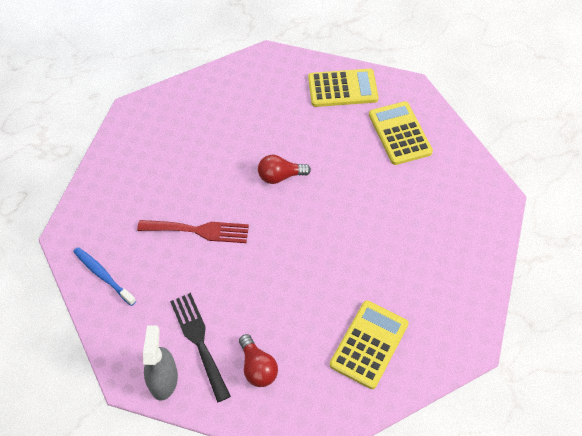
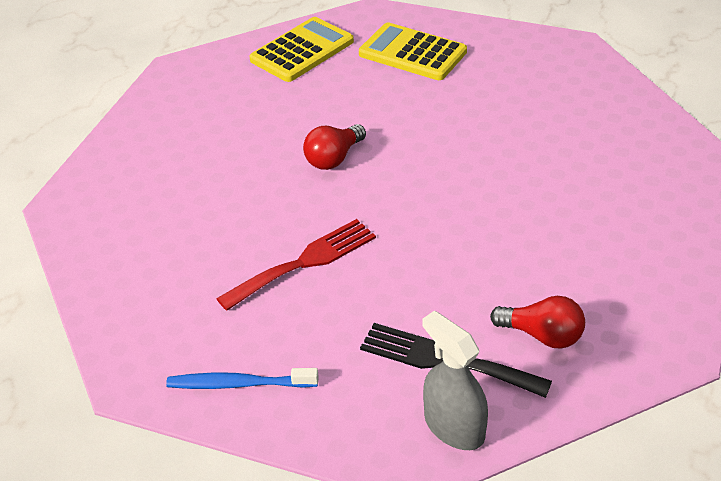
camera: 40 degrees left, 15 degrees down
(369, 344) = (623, 234): yellow calculator -> none

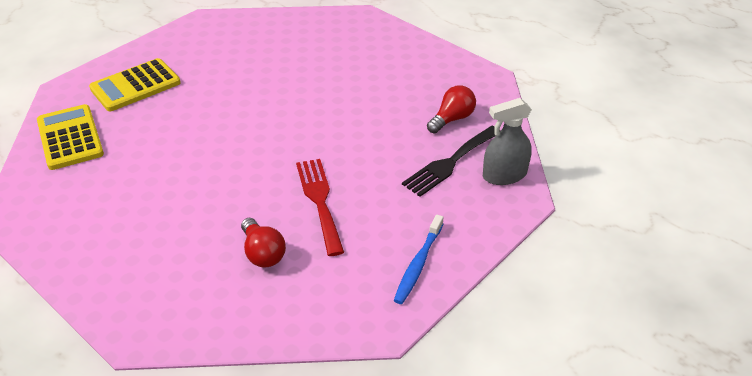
camera: 70 degrees left, 0 degrees up
(334, 158) = (219, 156): red light bulb -> red light bulb (262, 253)

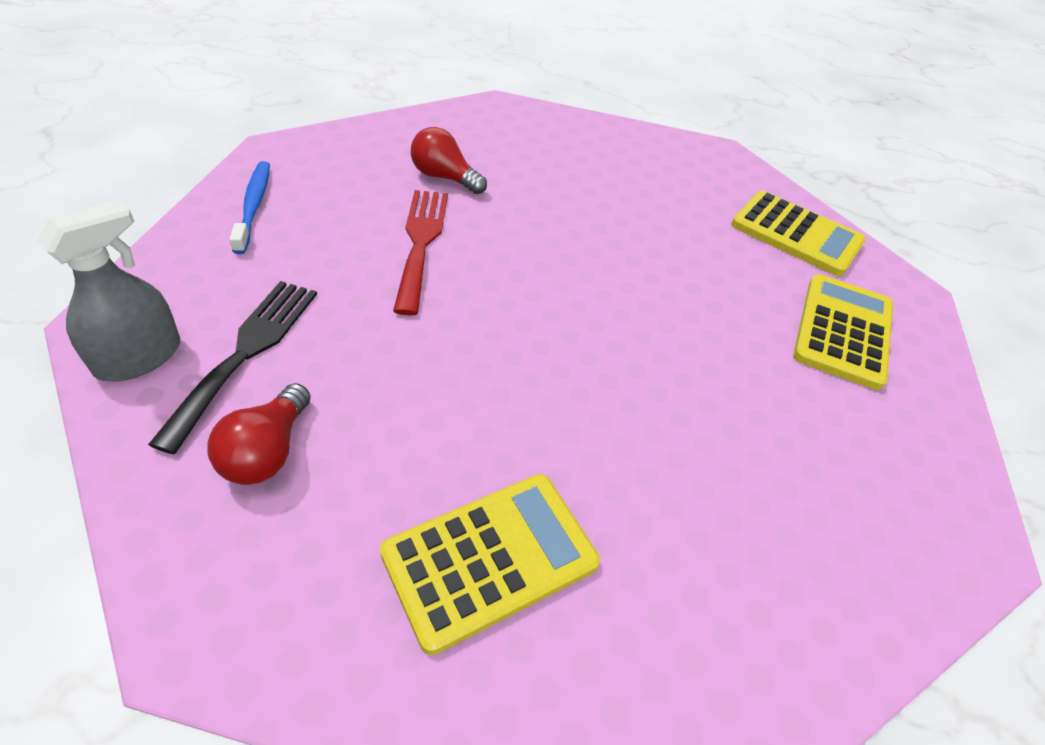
camera: 145 degrees right, 5 degrees up
(319, 201) = (421, 242): red fork -> red fork turned 135 degrees counterclockwise
(382, 66) = (490, 558): none -> yellow calculator

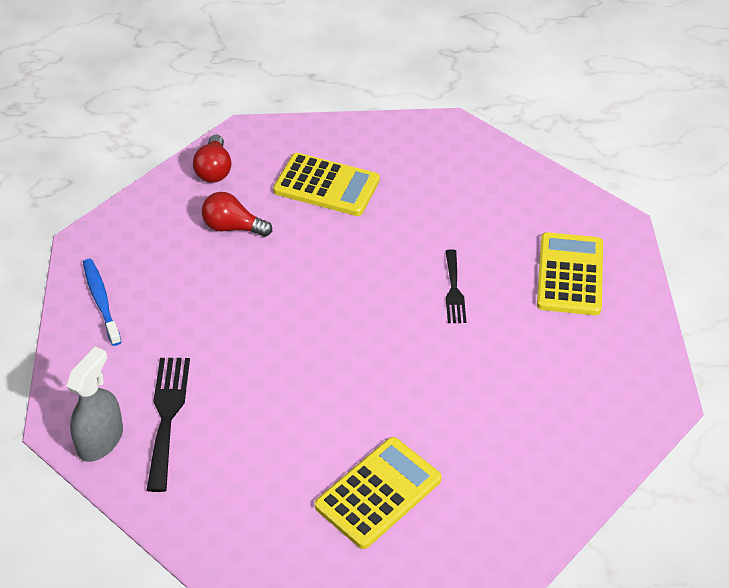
camera: 10 degrees left, 0 degrees up
(267, 451) = (218, 473): red light bulb -> red light bulb (214, 170)
(421, 242) = (242, 294): red fork -> none
(685, 308) = (454, 290): none -> black fork
(796, 234) = (525, 196): yellow calculator -> yellow calculator (326, 186)

